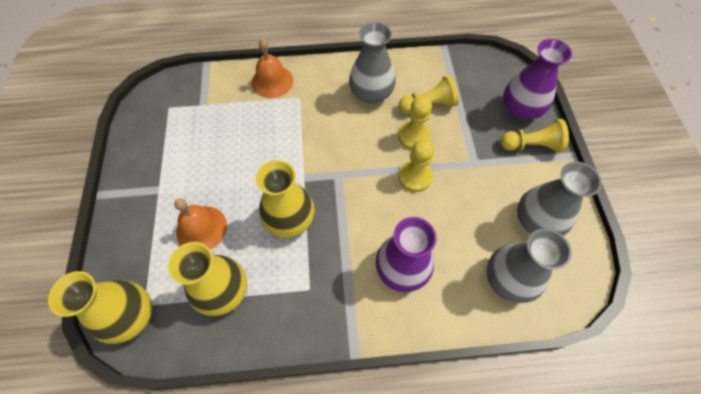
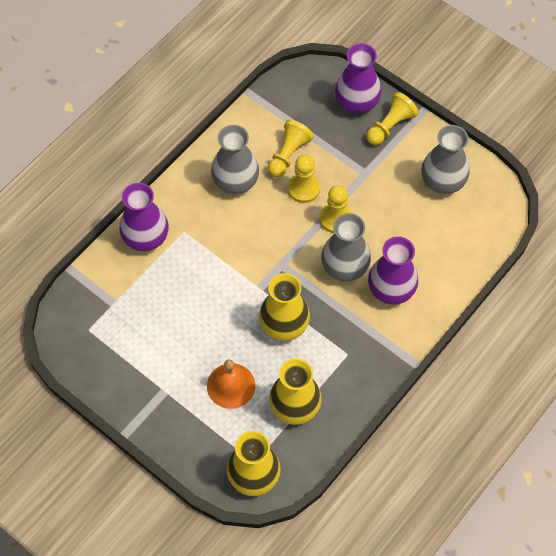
camera: 45 degrees left, 0 degrees up
(272, 81) = (145, 237): orange bell -> purple vase
(508, 279) = (460, 236): grey vase -> grey vase (345, 266)

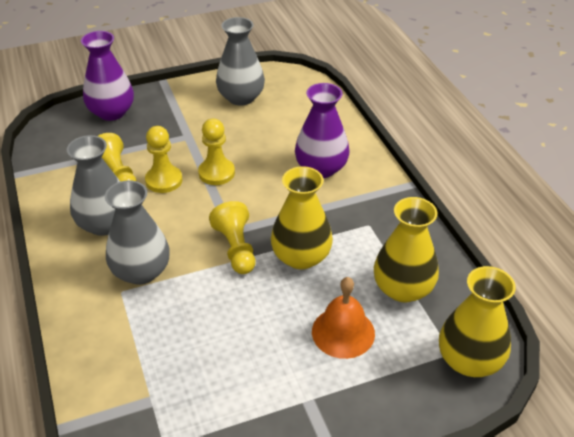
camera: 60 degrees left, 20 degrees down
(145, 237) = (94, 328): purple vase -> none
(345, 266) = (272, 188): grey vase -> grey vase (141, 271)
(390, 126) = (157, 104): yellow pawn -> yellow pawn (236, 248)

